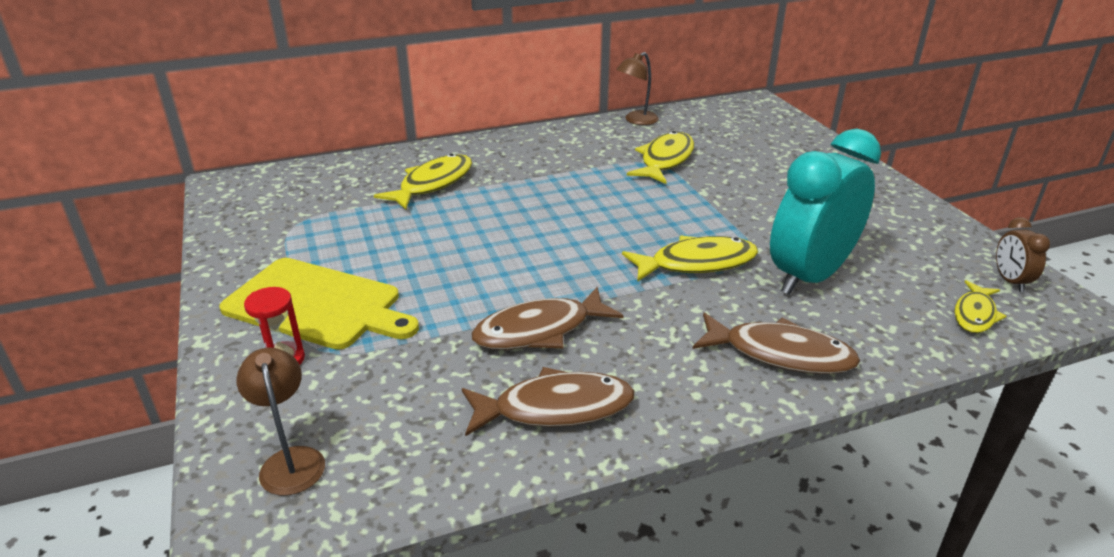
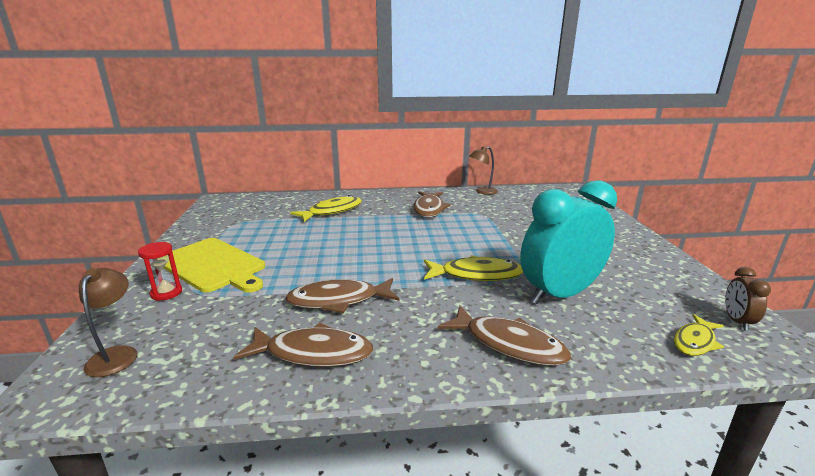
camera: 15 degrees right, 10 degrees down
(576, 162) = (429, 209): none -> brown fish
(665, 160) = (489, 214): yellow fish -> none

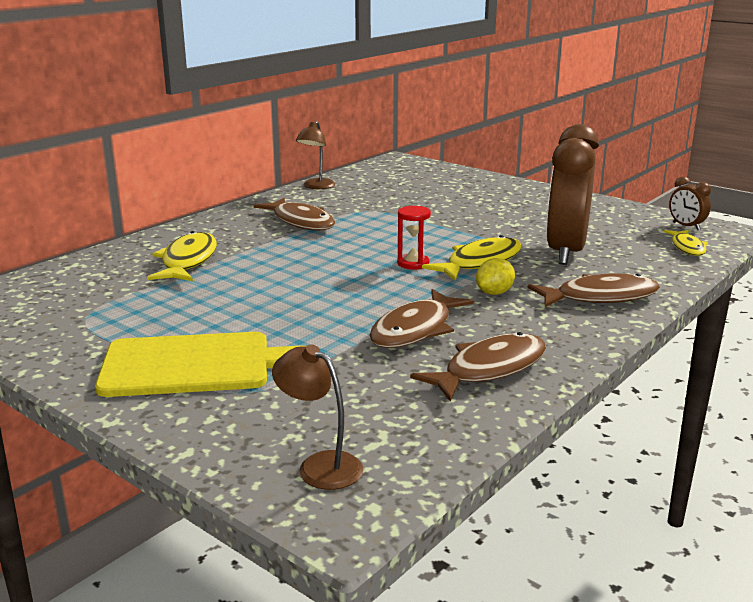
camera: 45 degrees left, 0 degrees up
(166, 293) = (215, 408): red hourglass -> red hourglass (413, 263)
(438, 300) = (494, 293): none -> yellow lemon
(559, 294) = (565, 252): turquoise clock -> brown clock

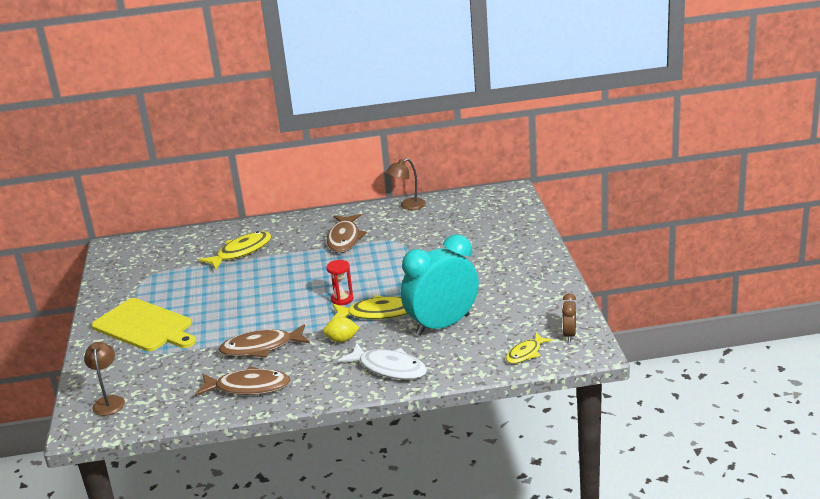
camera: 45 degrees right, 5 degrees up
(565, 252) = (442, 325): brown clock -> turquoise clock
(600, 297) = (389, 368): brown fish -> white fish

